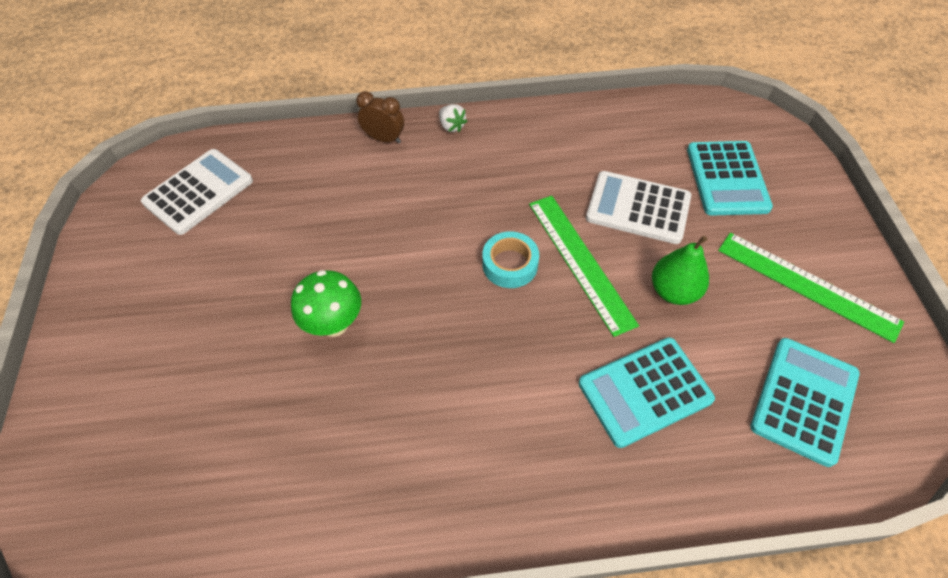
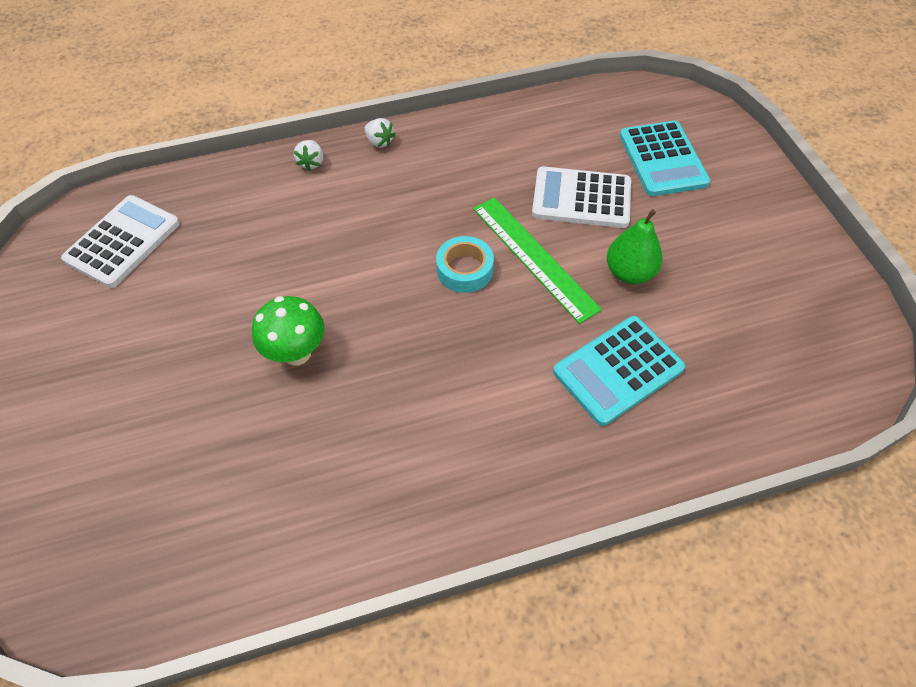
camera: 10 degrees left, 0 degrees up
(384, 139) = (311, 163): brown clock -> white strawberry
(804, 400) = (767, 355): turquoise calculator -> none
(807, 285) = (753, 249): green ruler -> none

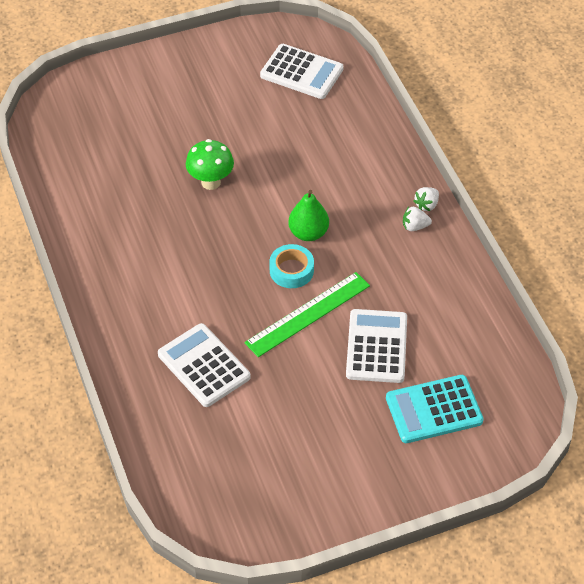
camera: 85 degrees right, 5 degrees down
(311, 163) = (395, 164): white strawberry -> white strawberry (415, 226)
(618, 370) = (203, 366): turquoise calculator -> white calculator
(629, 273) = (297, 377): green pear -> green pear (308, 233)

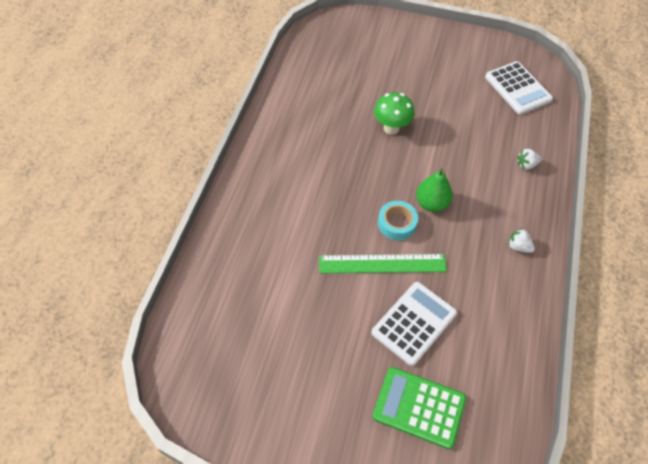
camera: 35 degrees right, 5 degrees up
(203, 366) = (277, 254): white calculator -> none
(426, 205) = (540, 236): white strawberry -> white strawberry (526, 165)
(434, 410) = (419, 407): turquoise calculator -> green calculator

